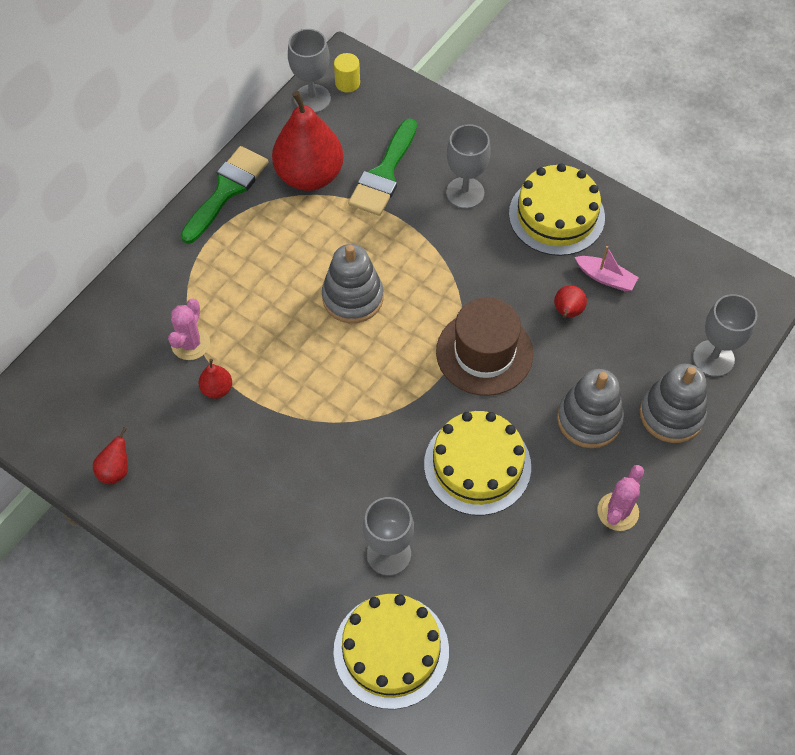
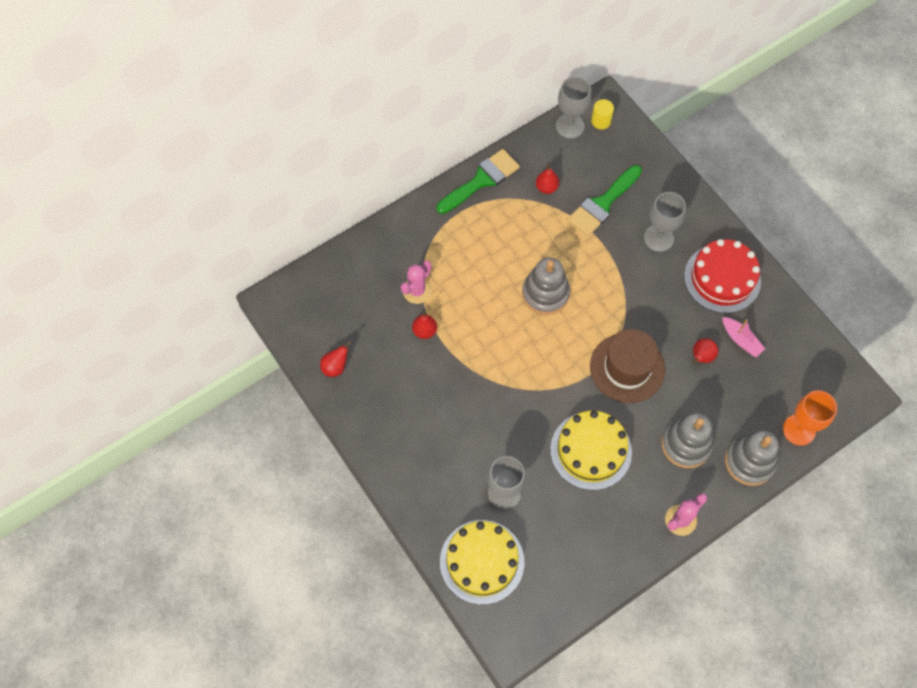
camera: 20 degrees right, 5 degrees up
(309, 175) = (546, 187): red pear -> red pear, size x0.43
(556, 215) = (722, 278): yellow cake -> red cake
(713, 358) = (799, 430): grey goblet -> orange goblet

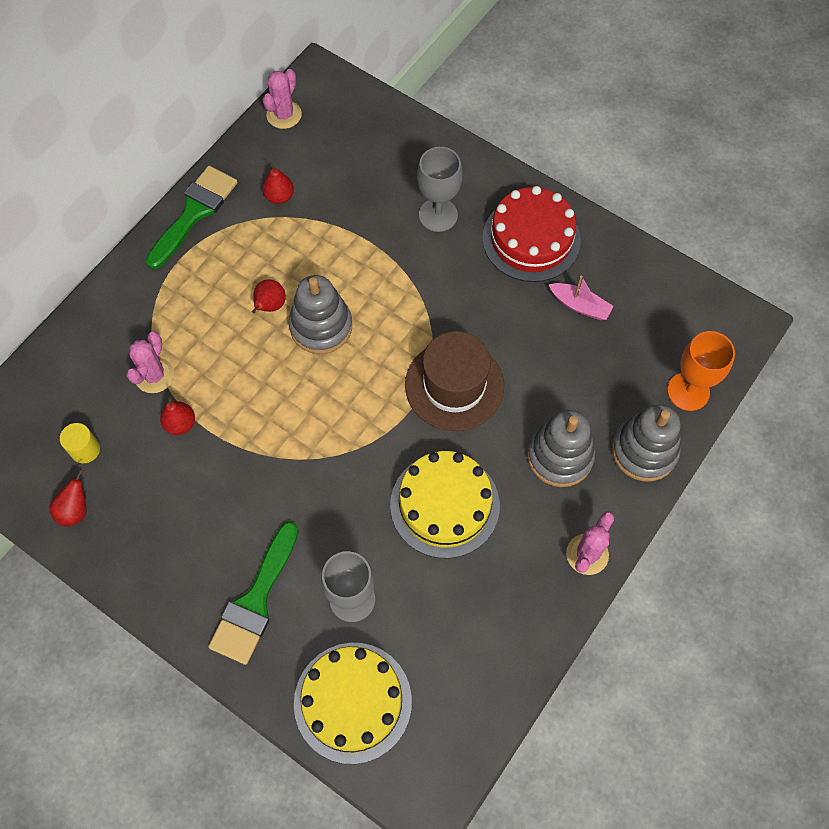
camera: 20 degrees left, 0 degrees up
(570, 126) = (284, 115): grey goblet -> pink cactus
(601, 121) = (320, 98): yellow cylinder -> yellow cylinder (85, 449)
(602, 204) = (355, 195): green brush -> green brush (255, 601)
(701, 357) = (540, 342): red pear -> red pear (270, 306)

